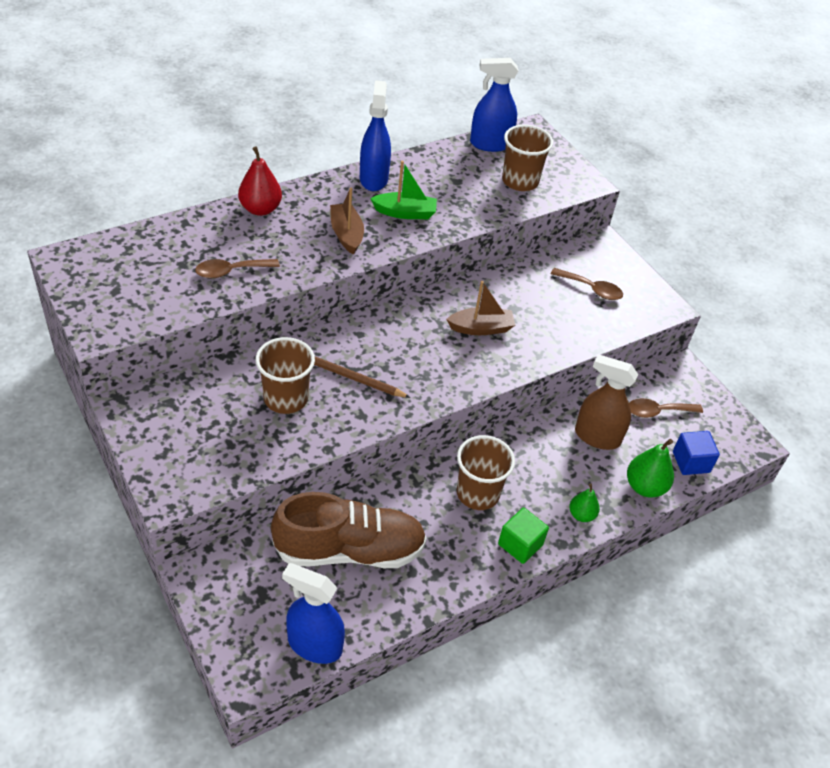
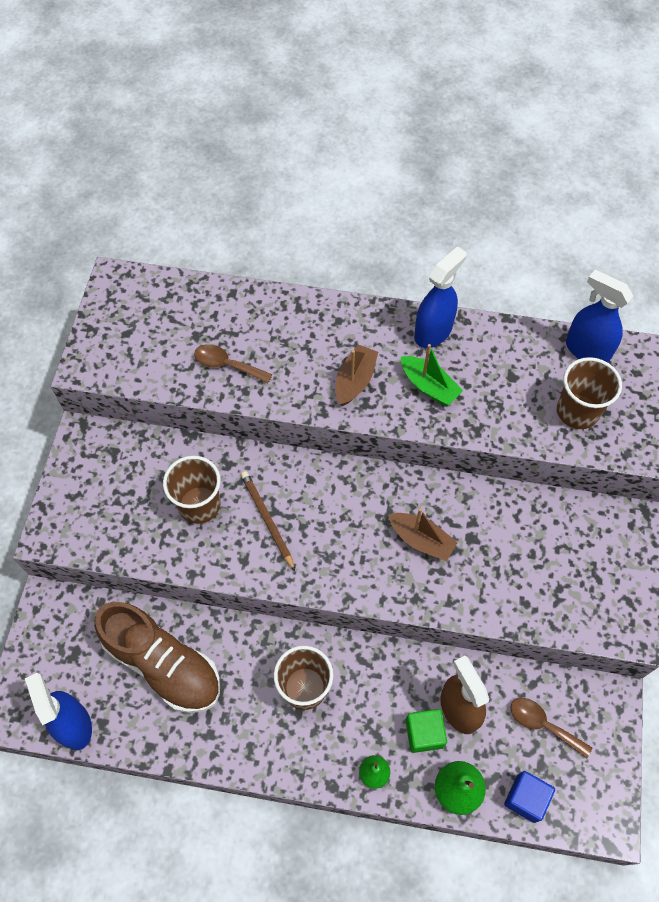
camera: 45 degrees right, 15 degrees up
(260, 209) = (304, 312): red pear -> none
(520, 544) = (297, 760): green cube -> green cube (424, 733)
(591, 289) = (569, 564): brown spoon -> none

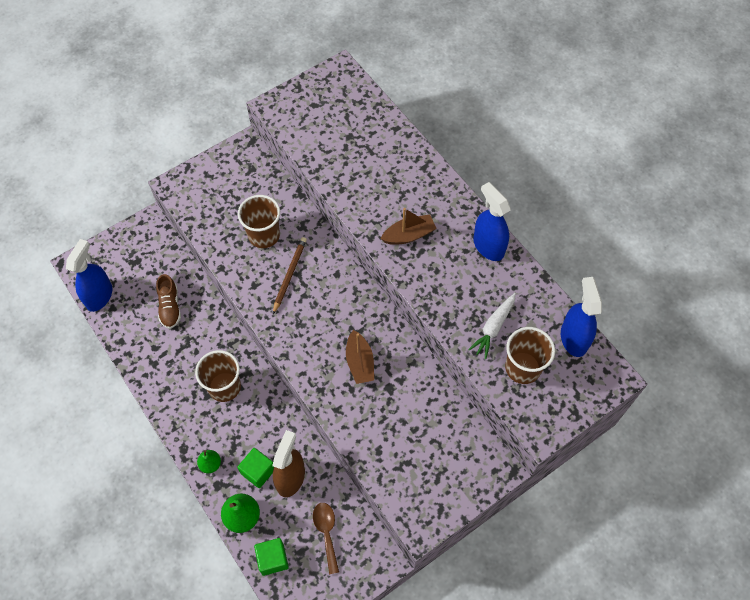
camera: 45 degrees right, 0 degrees up
(163, 664) = (170, 307): brown shoe -> brown shoe, size x0.51
(227, 365) = (348, 166): brown spoon -> none
(429, 386) = (448, 275): green boat -> none
(433, 332) = (488, 246): blue spray bottle -> blue spray bottle turned 120 degrees counterclockwise
(517, 399) = (493, 328): none -> white carrot
(526, 798) = (273, 559): blue cube -> green cube

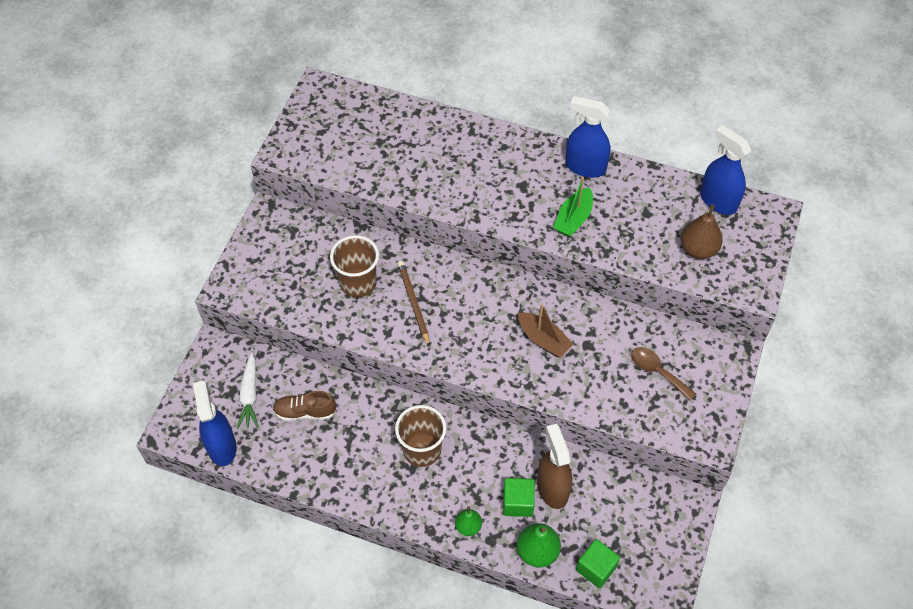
camera: 35 degrees left, 5 degrees down
(170, 307) = (305, 412): brown shoe -> brown shoe turned 135 degrees clockwise
(326, 533) = (623, 513): brown spoon -> brown spoon (657, 371)
(409, 235) = (508, 197): brown boat -> none
(444, 282) = (573, 219): none -> green boat
(493, 328) = (646, 232): white carrot -> white carrot (249, 395)
(523, 368) = (698, 249): brown cup -> brown pear

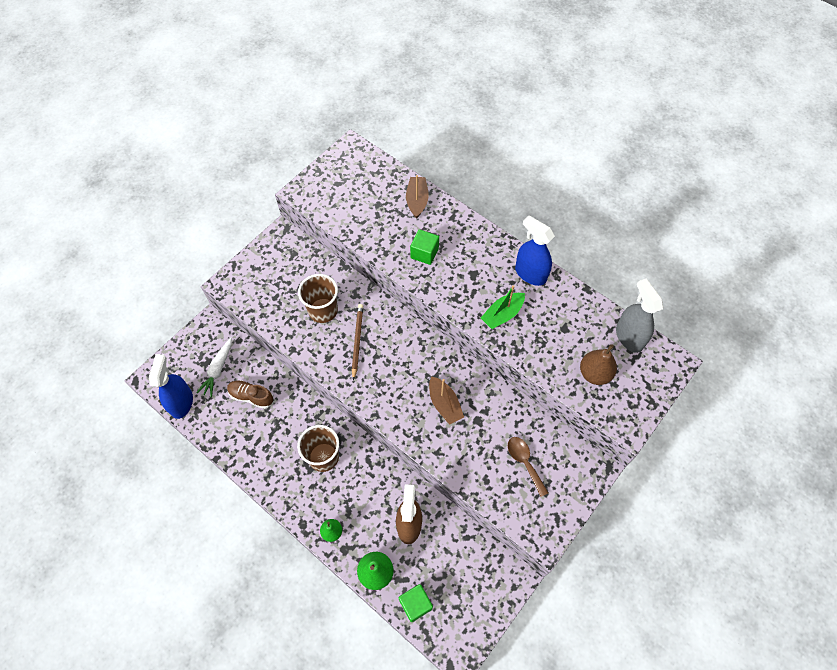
camera: 20 degrees right, 5 degrees up
(423, 125) = (417, 201): none -> brown boat
(518, 503) = (377, 526): green cube -> green cube (424, 253)
(718, 201) = (629, 337): blue spray bottle -> grey spray bottle

